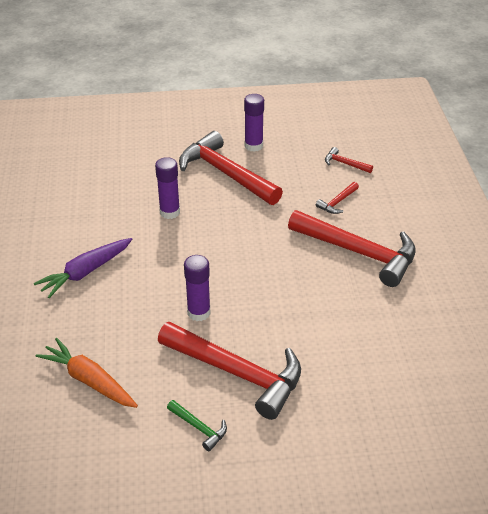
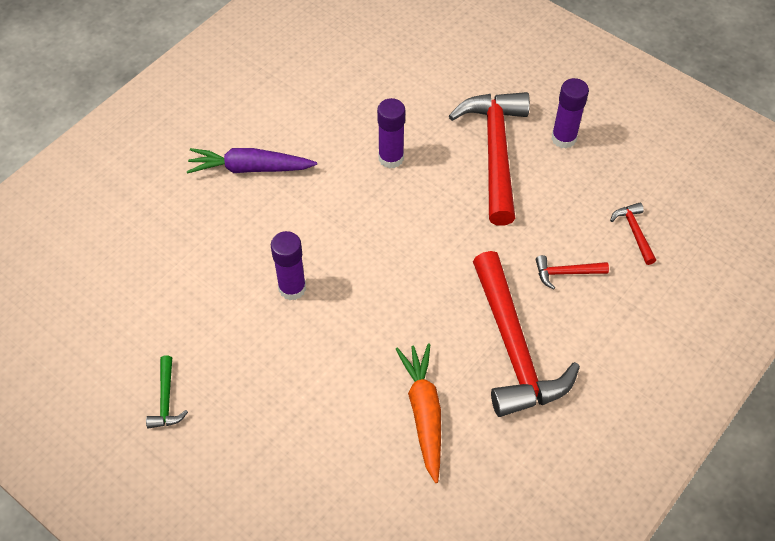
camera: 45 degrees right, 15 degrees up
(89, 380) = (138, 279): orange carrot -> orange carrot (424, 413)
(237, 373) = (253, 376): red hammer -> none

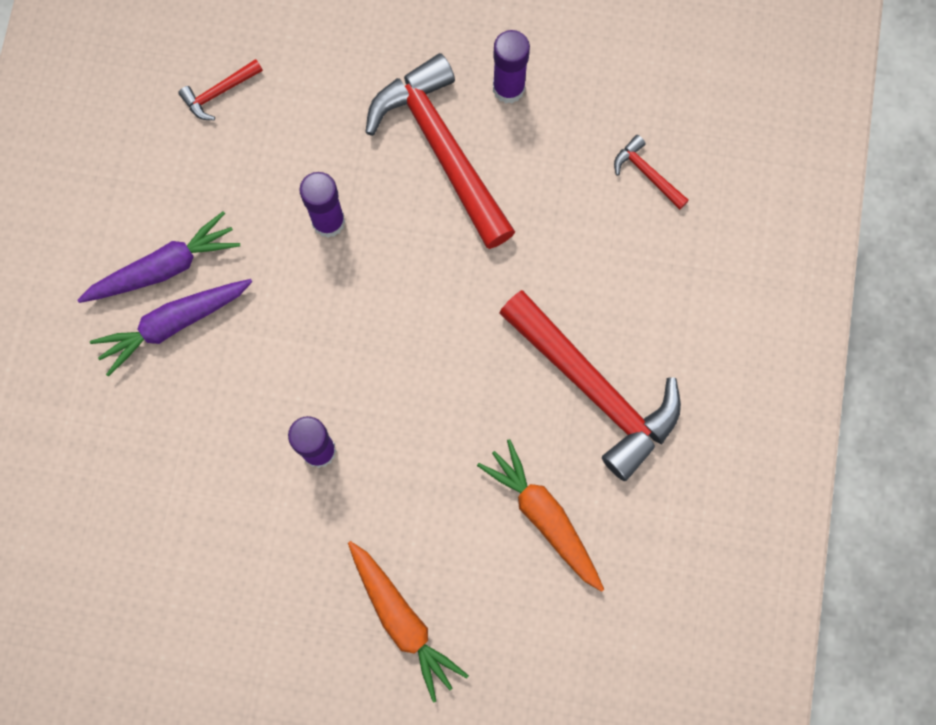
camera: 30 degrees left, 20 degrees up
(166, 399) = (267, 657): green hammer -> none
(267, 135) = (164, 267): none -> purple carrot
(276, 427) = (402, 620): none -> orange carrot
(566, 273) = (601, 266): red hammer -> red hammer (219, 92)

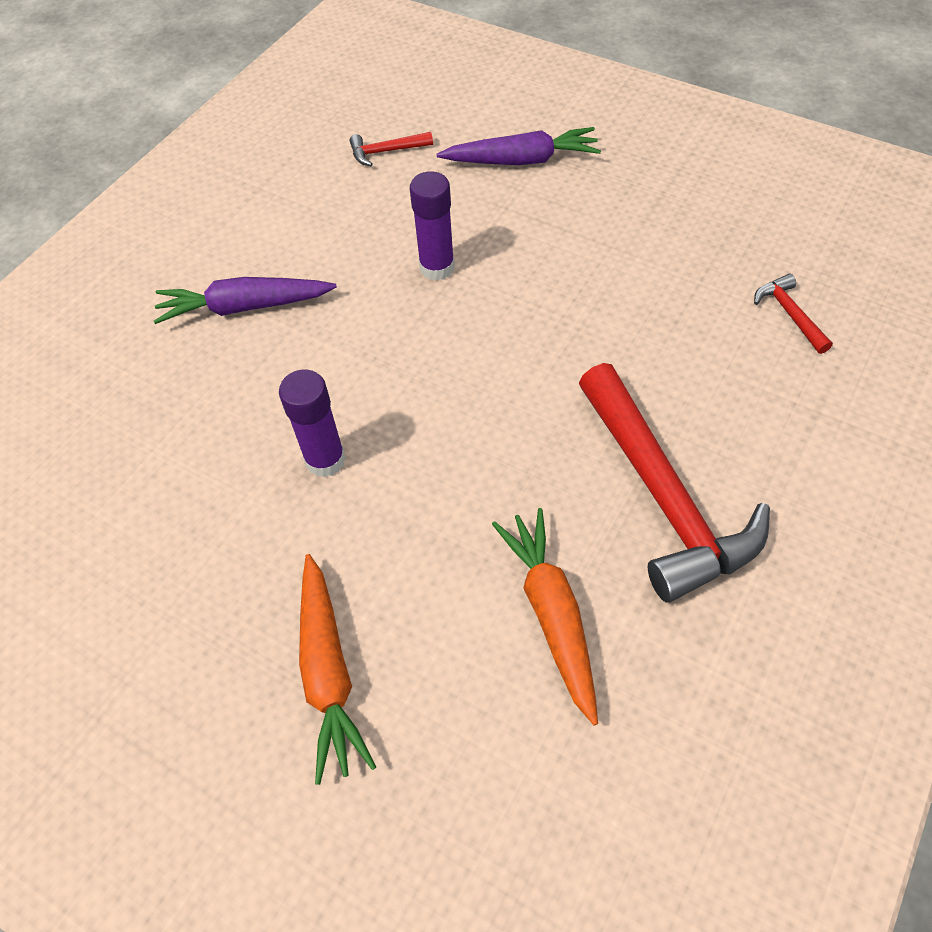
camera: 25 degrees right, 20 degrees down
(164, 267) = (263, 261): purple carrot -> purple carrot (522, 160)
(442, 149) = (576, 241): red hammer -> none
(508, 88) = (663, 211): purple glue stick -> none

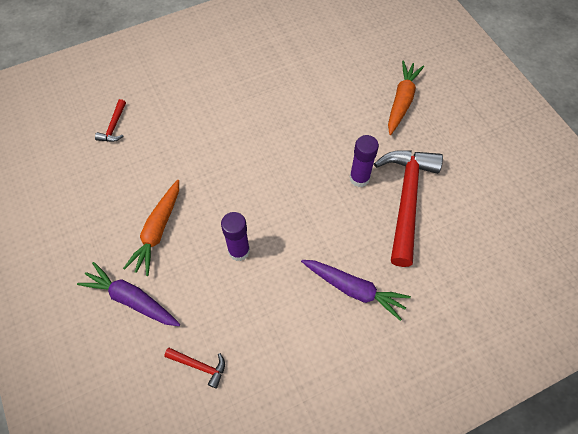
camera: 150 degrees left, 5 degrees up
(551, 614) = (313, 77): orange carrot -> orange carrot (157, 231)
(662, 496) = (240, 90): red hammer -> red hammer (406, 200)

